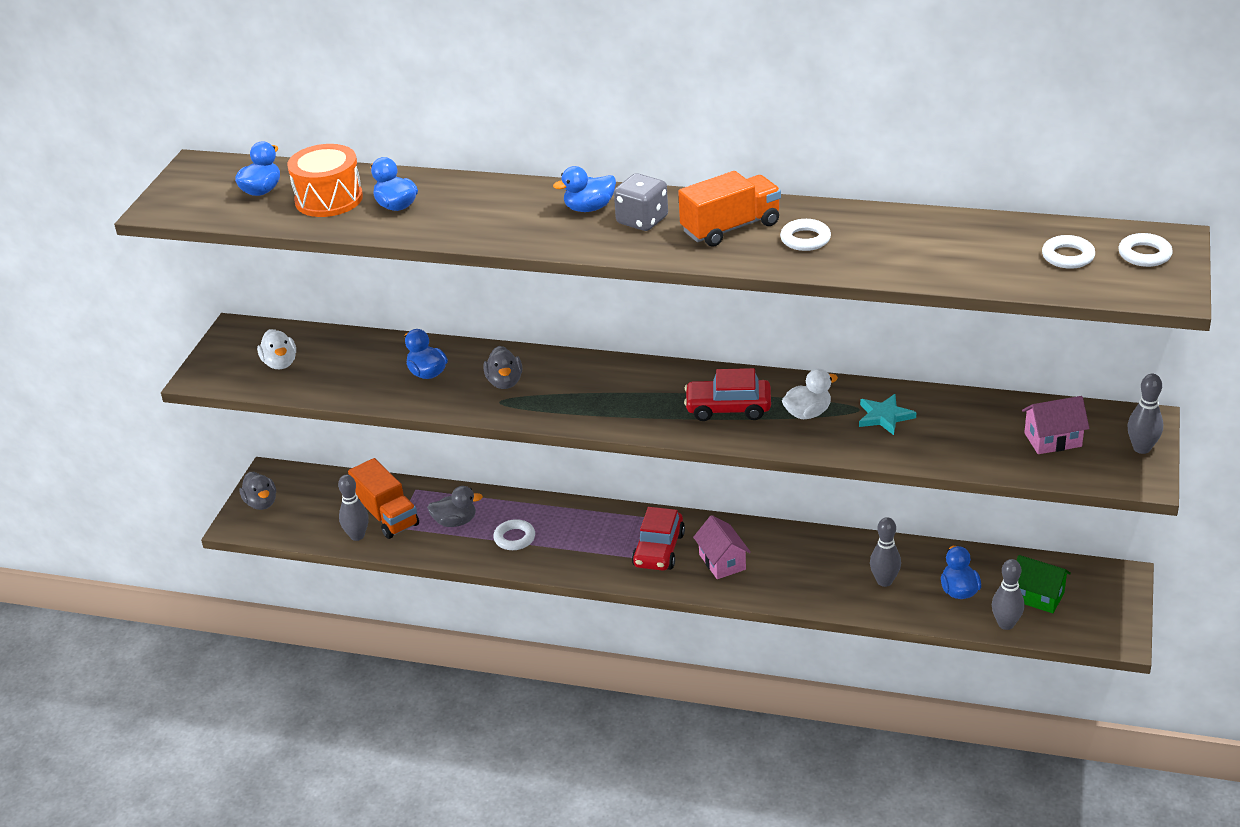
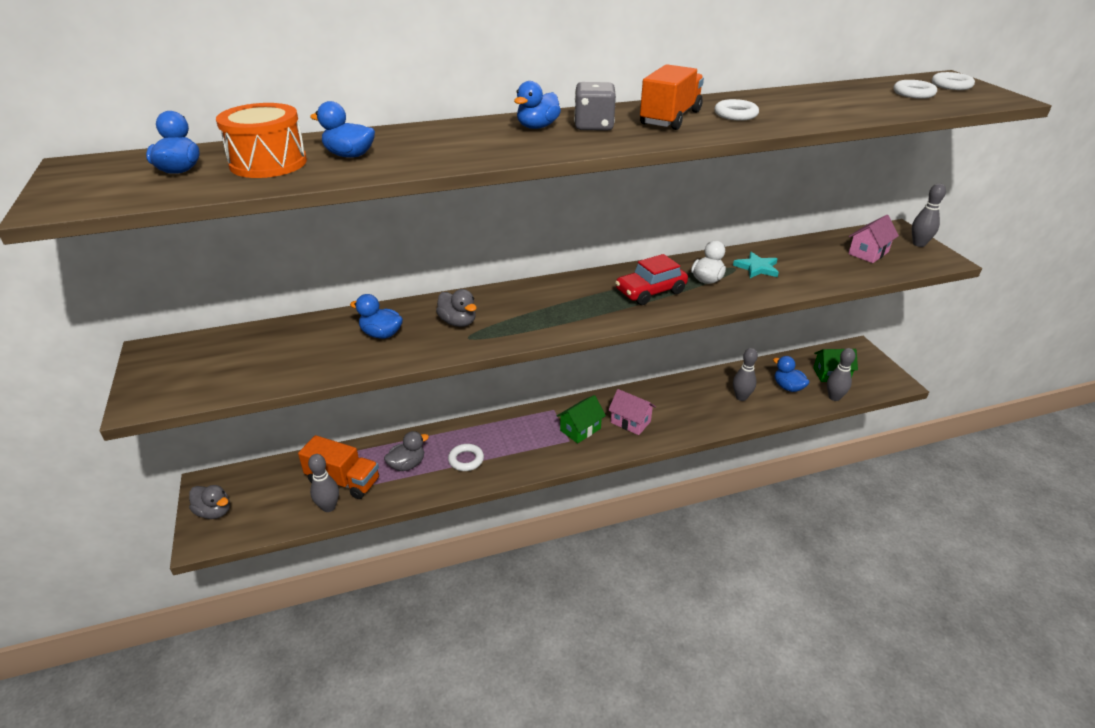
camera: 35 degrees left, 0 degrees up
(280, 363) = (224, 366): white duck -> none
(659, 550) = (580, 429): red car -> green house

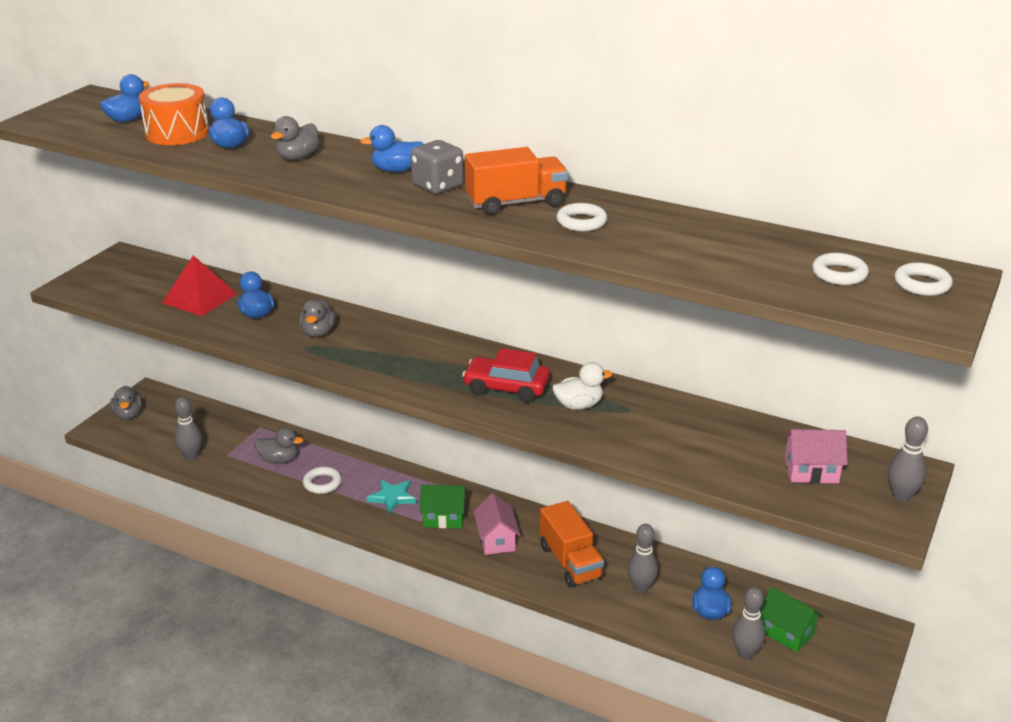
camera: 45 degrees right, 5 degrees down
(304, 347) = (199, 298): none -> red pyramid
(343, 481) = (224, 444): orange truck -> orange truck (570, 562)
(436, 144) = (297, 157): none -> grey duck
(757, 268) = (651, 421): turquoise star -> turquoise star (392, 497)

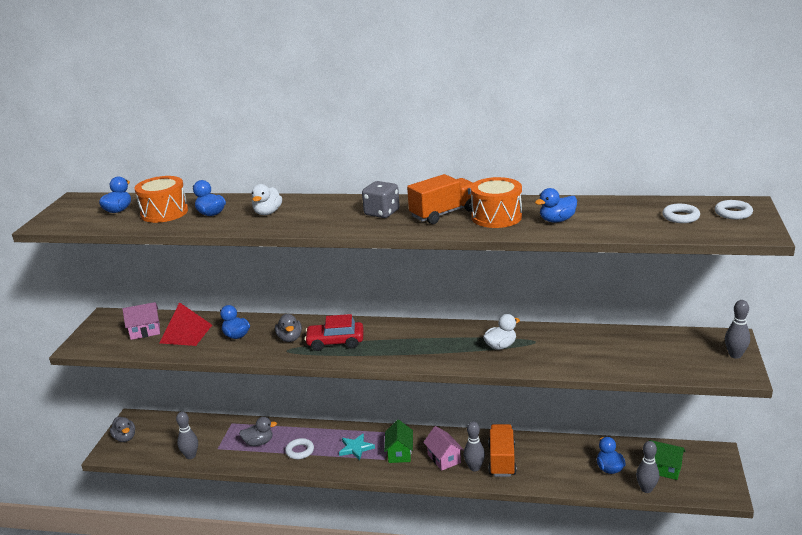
camera: 15 degrees left, 5 degrees down
(297, 157) = (267, 213): grey duck -> white duck
(396, 170) = (344, 208): blue duck -> blue duck (557, 220)
(444, 518) = (399, 453): green house -> green house turned 75 degrees counterclockwise
(506, 388) = (445, 346): red car -> red car (335, 342)
(570, 562) = (502, 460): orange truck -> orange truck turned 135 degrees counterclockwise
(581, 222) = (496, 217): white ring -> orange drum
(641, 588) = (557, 465): grey bowling pin -> grey bowling pin (474, 468)
(811, 471) = (672, 353): pink house -> pink house (145, 331)

